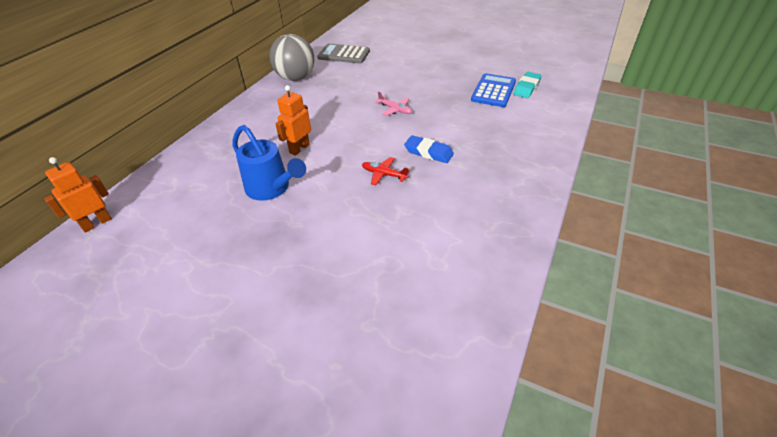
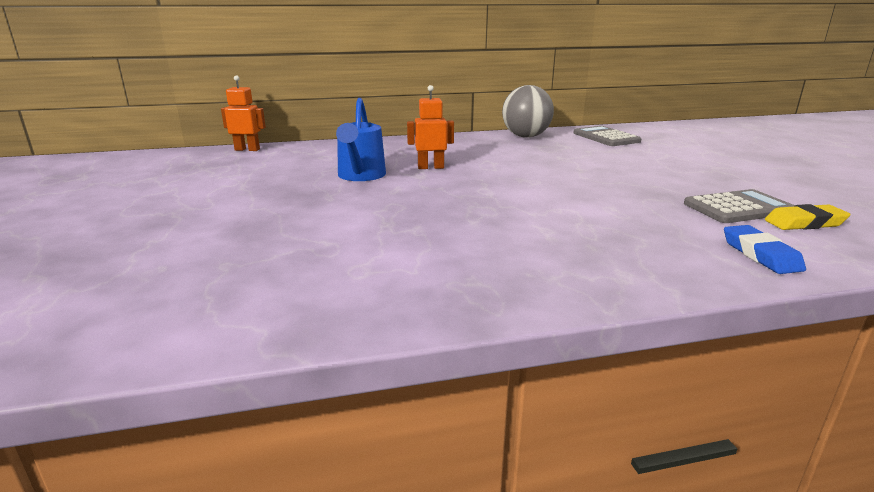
camera: 50 degrees right, 20 degrees down
(384, 174) = (457, 205): red plane -> none
(395, 109) = (572, 178): pink plane -> none
(428, 152) = (535, 212): blue eraser -> blue eraser (760, 255)
(493, 91) = (738, 208): blue calculator -> grey calculator
(526, 88) = (804, 223): turquoise eraser -> yellow eraser

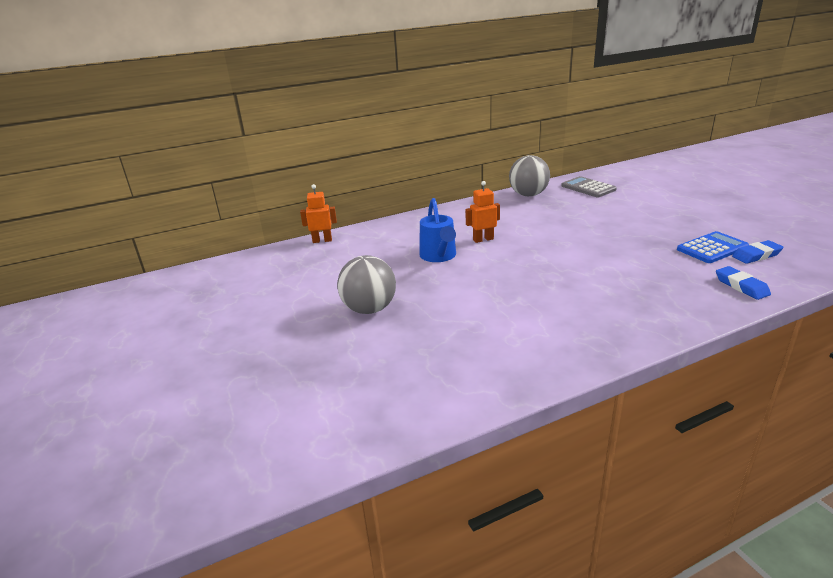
camera: 10 degrees left, 5 degrees up
(217, 214) = (369, 309): none -> grey ball
(738, 208) = (712, 248): grey calculator -> blue calculator
(804, 223) = (756, 255): yellow eraser -> blue eraser

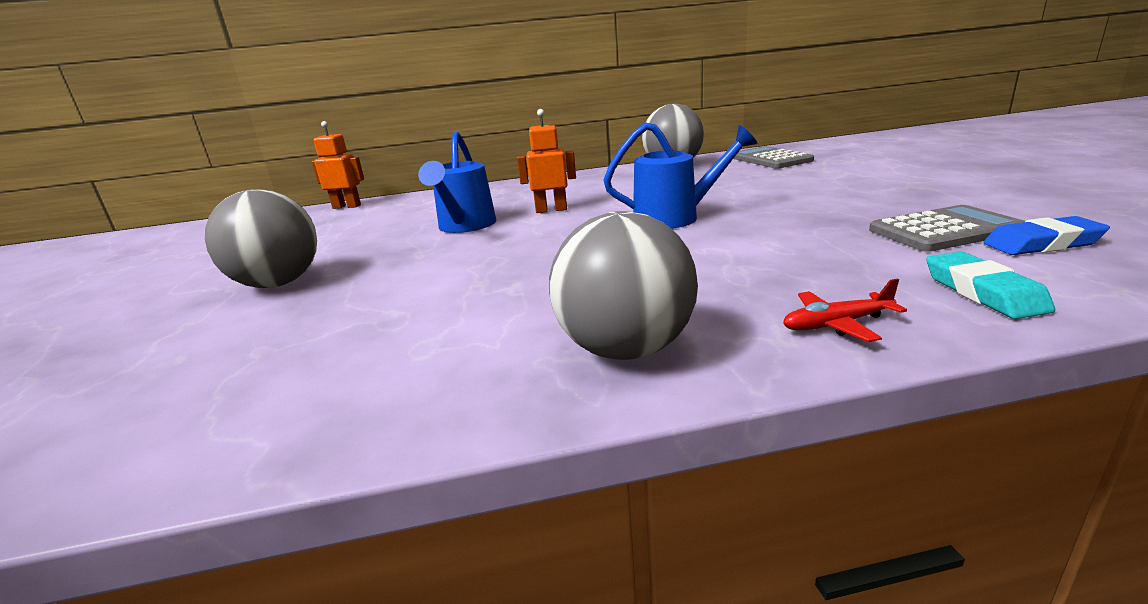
camera: 15 degrees right, 5 degrees down
(568, 244) = (676, 217): none -> blue watering can
(610, 330) = (626, 349): none -> grey ball
(691, 308) = (837, 324): none -> red plane
(712, 248) = (945, 230): blue calculator -> grey calculator
(741, 286) = (983, 292): blue eraser -> turquoise eraser

